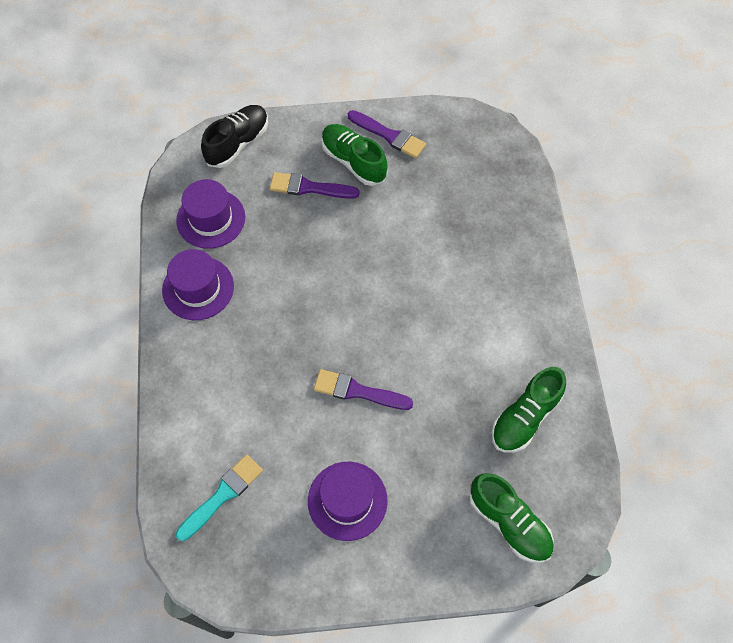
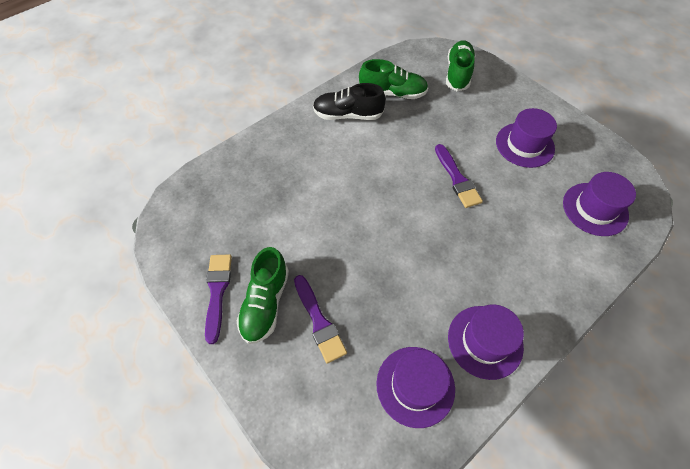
camera: 125 degrees left, 5 degrees down
(222, 495) = (595, 209): turquoise brush -> purple hat
(238, 143) = (314, 430): black shoe -> black shoe (348, 115)

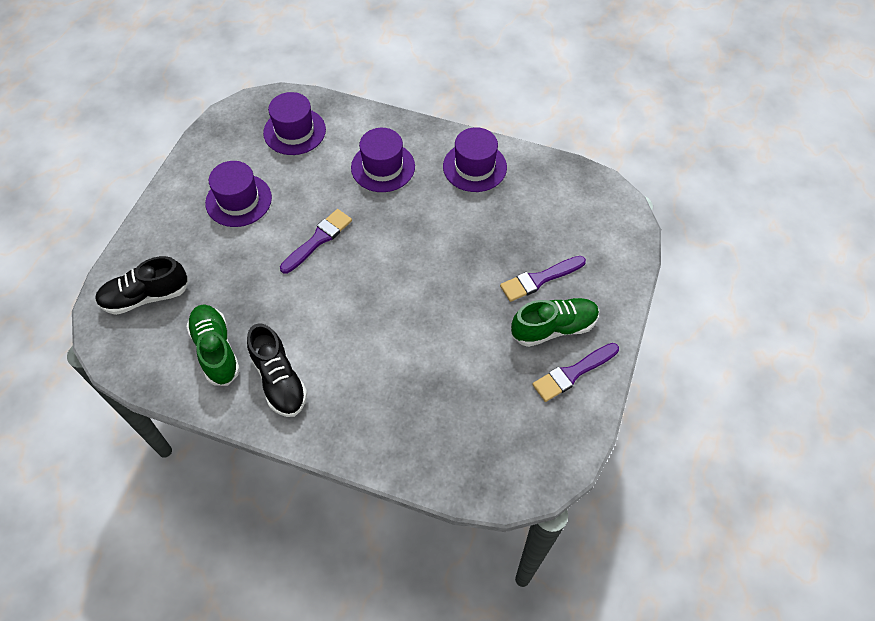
camera: 120 degrees left, 0 degrees up
(319, 321) = (539, 279): purple brush -> purple brush turned 150 degrees counterclockwise
(415, 386) = (540, 195): purple hat -> purple hat (383, 167)
(458, 73) = (146, 296): green shoe -> black shoe

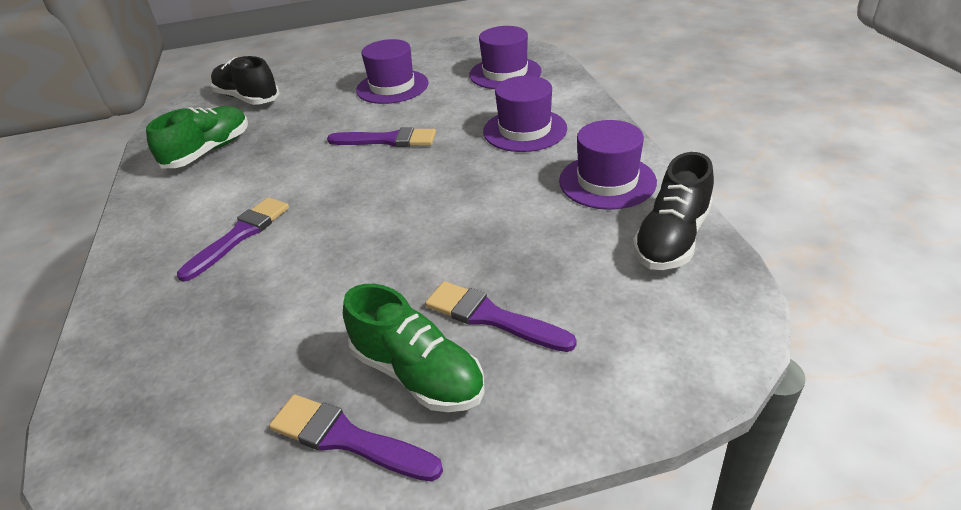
camera: 60 degrees right, 20 degrees down
(279, 380) = (191, 198): black shoe -> black shoe (672, 239)
(358, 365) = (240, 235): none -> purple brush

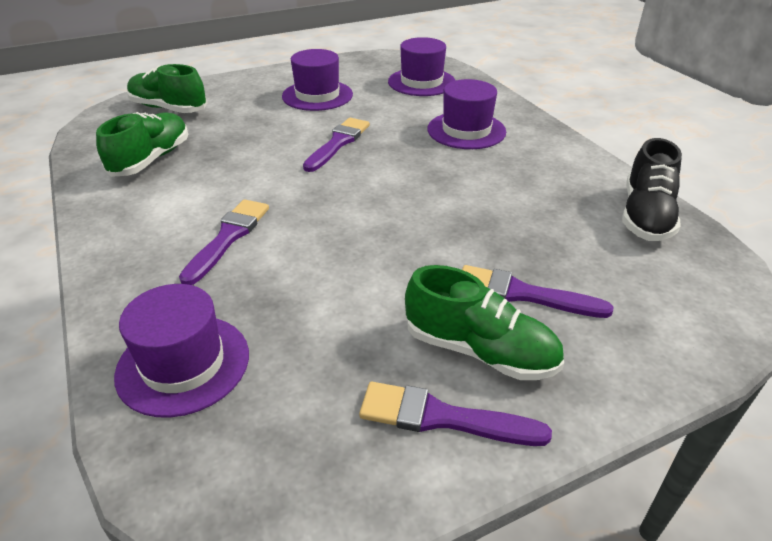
camera: 15 degrees left, 0 degrees up
(247, 98) = (169, 108): black shoe -> green shoe
(388, 140) = (338, 143): purple brush -> purple brush turned 60 degrees counterclockwise
(607, 181) = (564, 171): purple hat -> purple hat (183, 364)

